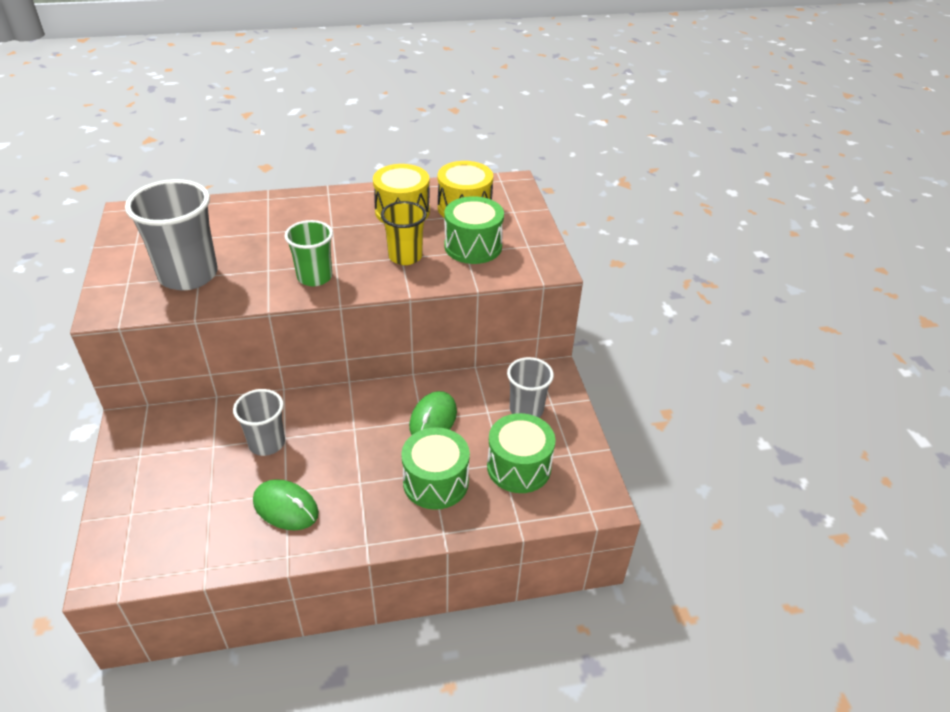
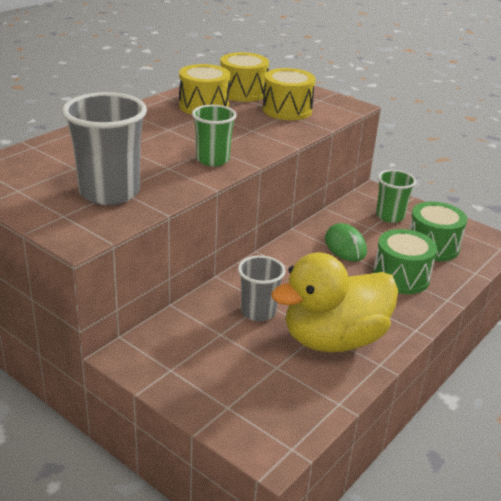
camera: 40 degrees left, 10 degrees down
(286, 507) = (333, 339): green mouse -> yellow duck
(405, 256) = (254, 129): yellow cup -> none
(473, 246) = (287, 110): green drum -> yellow drum
(526, 409) = (390, 216): grey cup -> green cup

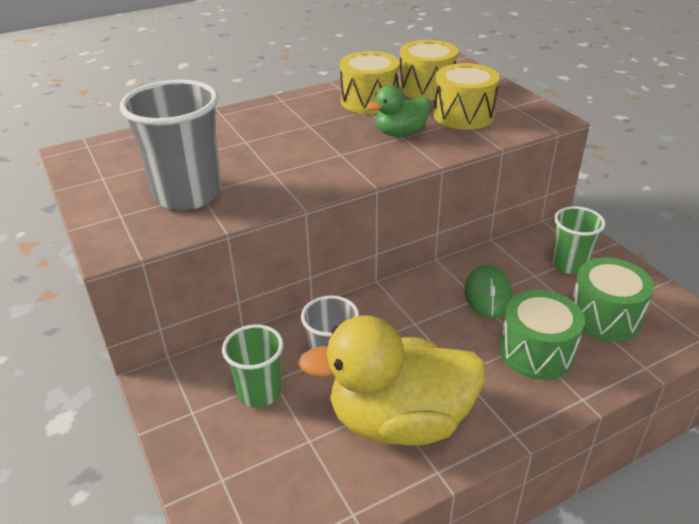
camera: 25 degrees right, 5 degrees up
(213, 160) = (329, 169): green cup -> green cup (259, 392)
(248, 127) = (400, 133): none -> green duck

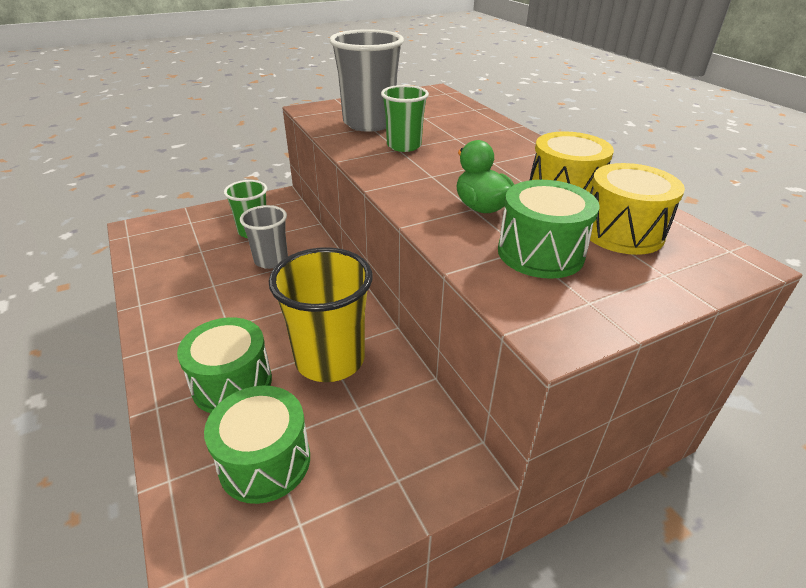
camera: 90 degrees right, 0 degrees up
(399, 420) = (195, 289): yellow duck -> none
(463, 115) = (540, 253): yellow drum -> green drum
(488, 294) = (330, 359): green mouse -> yellow cup
(569, 264) = (375, 449): green cup -> green cup (404, 146)

